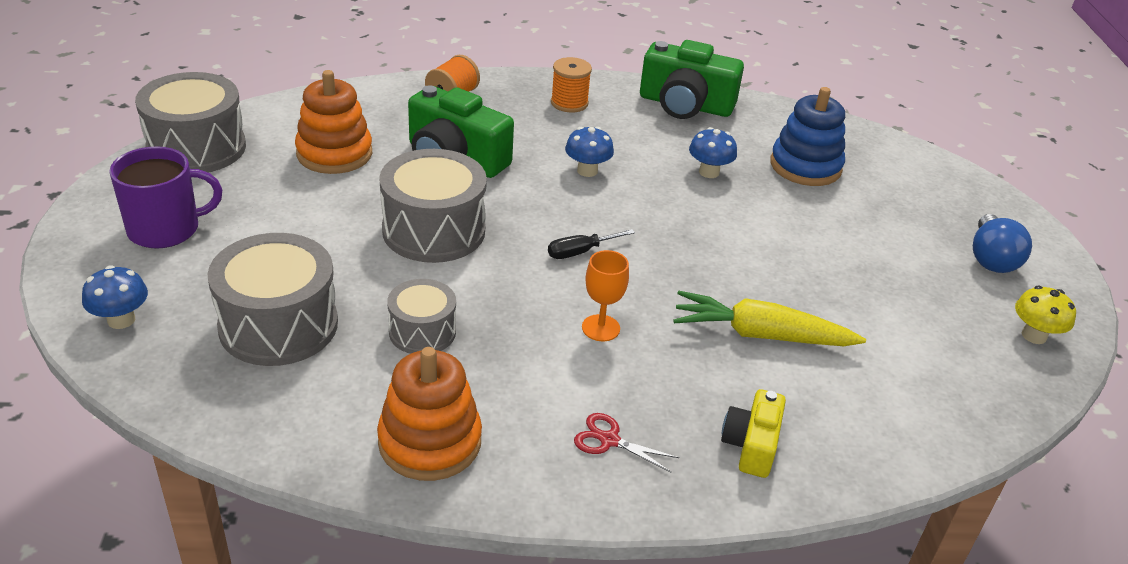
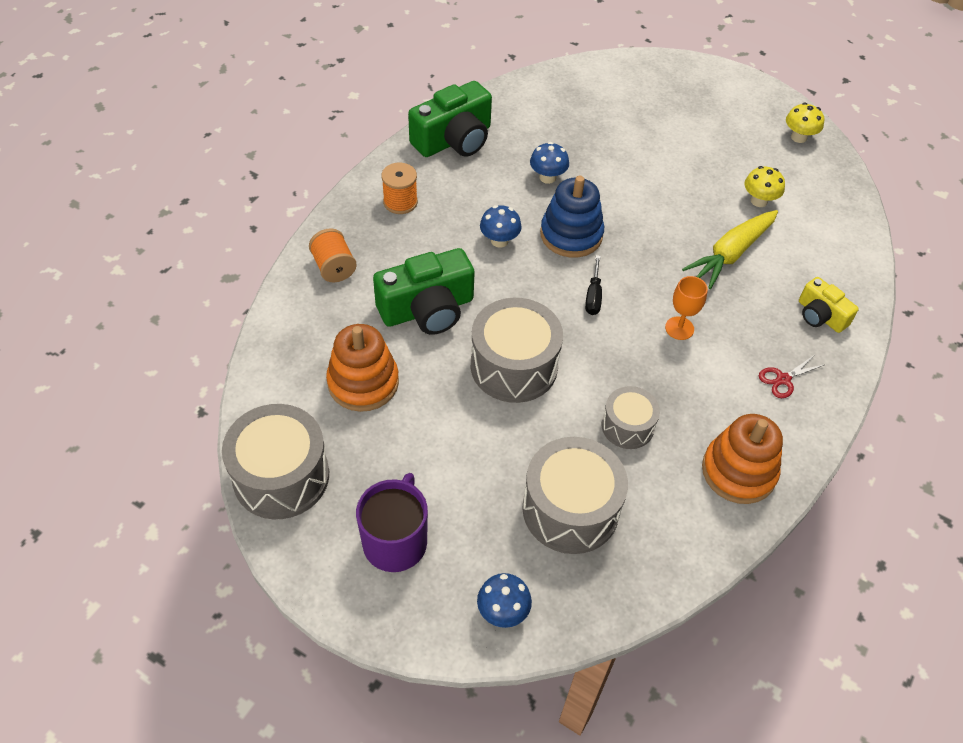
camera: 55 degrees left, 15 degrees up
(805, 166) = (575, 126): blue stacking toy -> blue stacking toy (571, 235)
(877, 333) = (759, 201): none -> yellow mushroom
(991, 259) = (724, 107): blue light bulb -> none

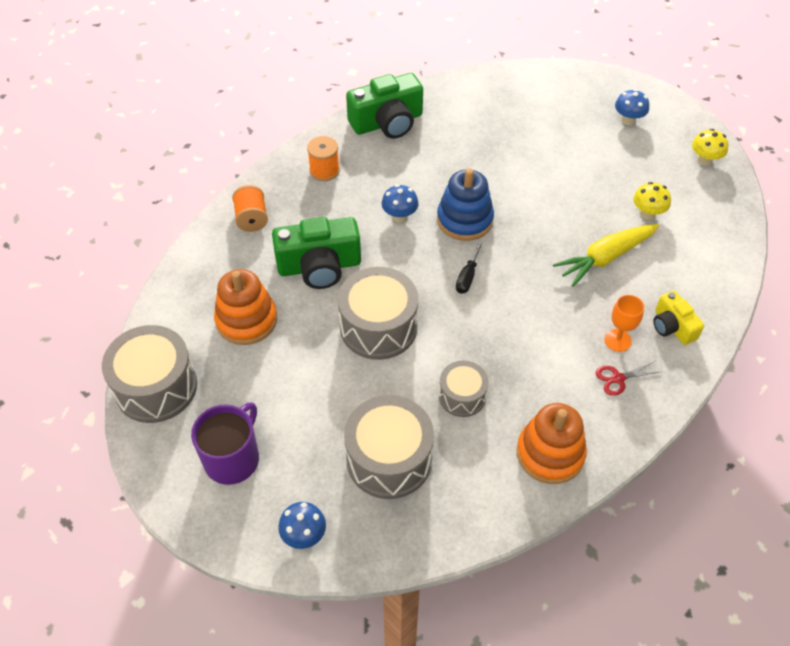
camera: 15 degrees right, 0 degrees up
(547, 177) = (459, 166): blue mushroom -> blue mushroom (628, 120)
(679, 328) = (536, 317): orange goblet -> orange goblet (617, 340)

